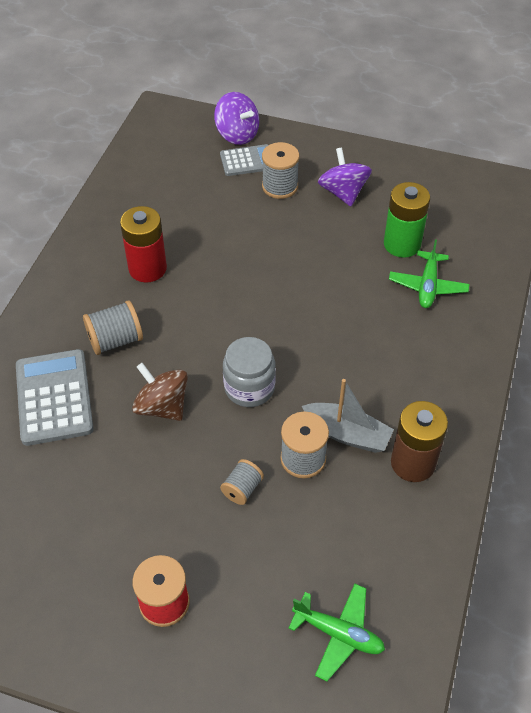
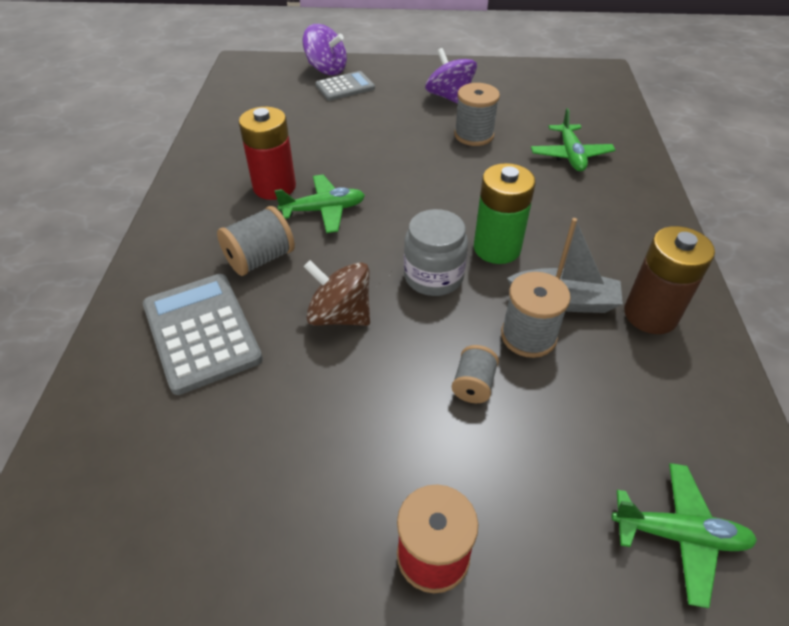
camera: 15 degrees left, 5 degrees down
(181, 302) = (323, 210): none -> green plane
(280, 186) = (386, 101): grey spool -> grey spool (474, 135)
(402, 244) = (526, 127): green battery -> green battery (497, 248)

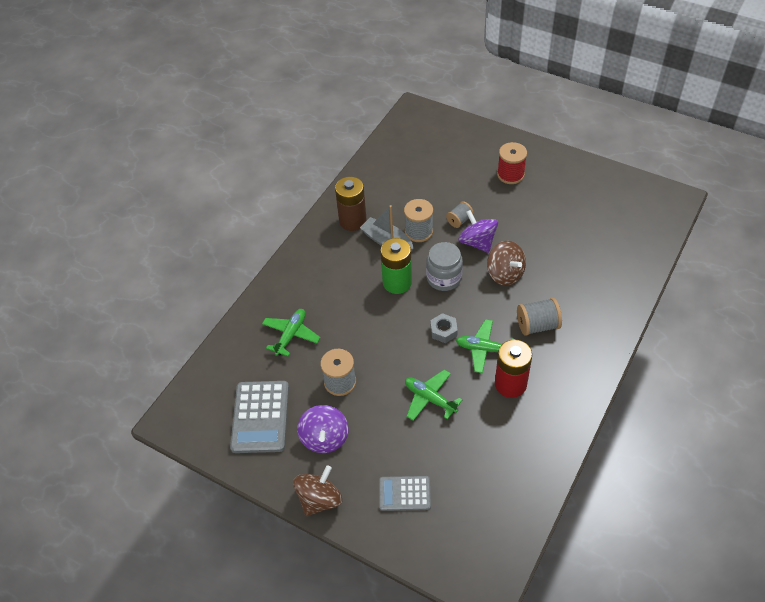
camera: 150 degrees left, 5 degrees up
(202, 332) = (580, 290): grey calculator -> grey calculator (260, 417)
(326, 69) = (408, 534): purple spinning top -> purple spinning top (477, 242)
(390, 213) = (443, 331): none -> grey nut
(418, 67) = (319, 499): none -> brown spinning top
(679, 535) = (421, 152): green plane -> green plane (430, 398)

